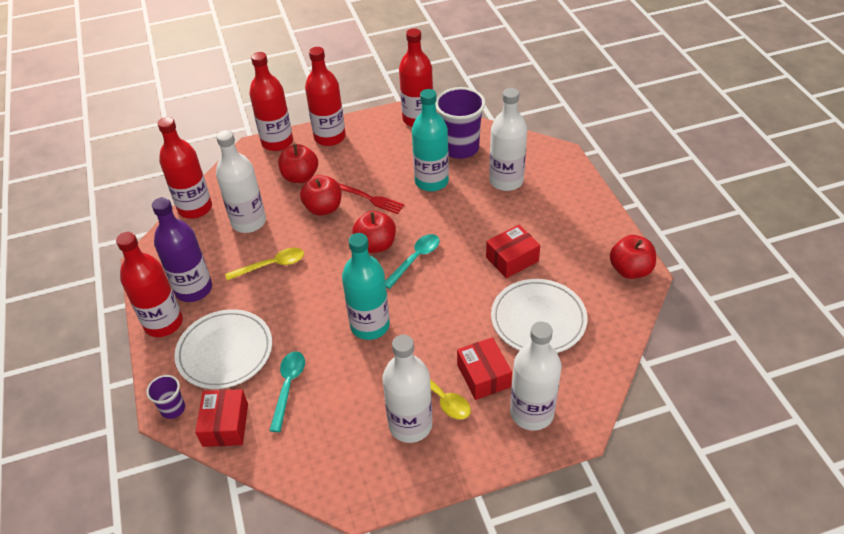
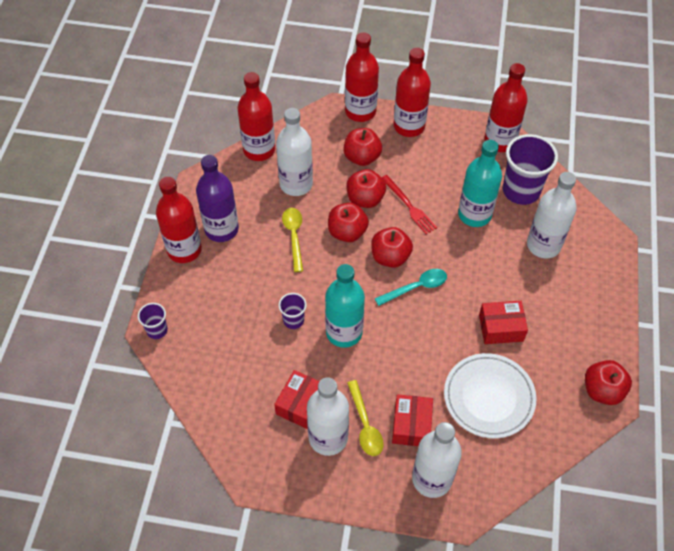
camera: 25 degrees right, 10 degrees up
(225, 352) = (218, 299): white plate -> none
(225, 425) = (188, 364): red box -> red box (301, 404)
(272, 265) = (294, 236): yellow spoon -> yellow spoon turned 105 degrees counterclockwise
(288, 386) = (251, 355): turquoise spoon -> none
(313, 337) = (293, 320): none -> purple cup
(322, 241) = (347, 232): none -> red apple

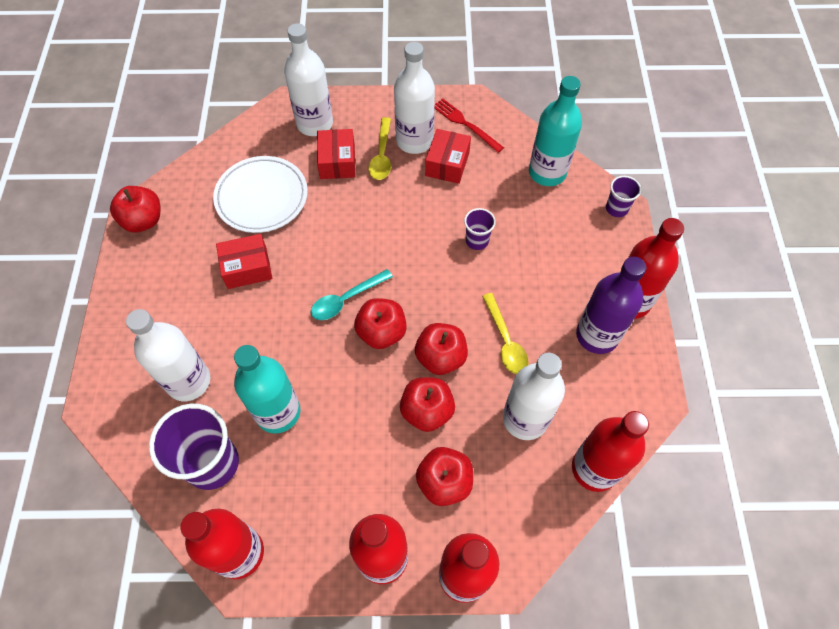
camera: 170 degrees right, 5 degrees up
(344, 332) = (419, 237): turquoise bottle -> turquoise bottle (547, 172)
(365, 425) = (381, 156): yellow spoon -> yellow spoon turned 150 degrees counterclockwise
(409, 206) = (366, 410): red fork -> red fork (465, 124)

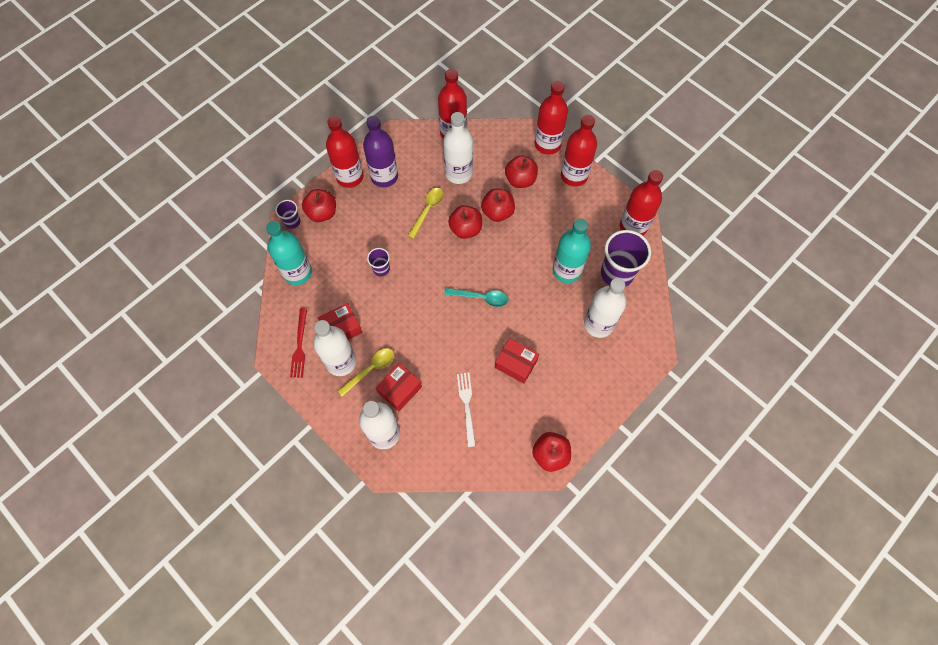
camera: 135 degrees left, 5 degrees up
(262, 197) = (467, 406): white plate -> white fork
(381, 332) = (480, 265): red apple -> red apple (322, 213)

